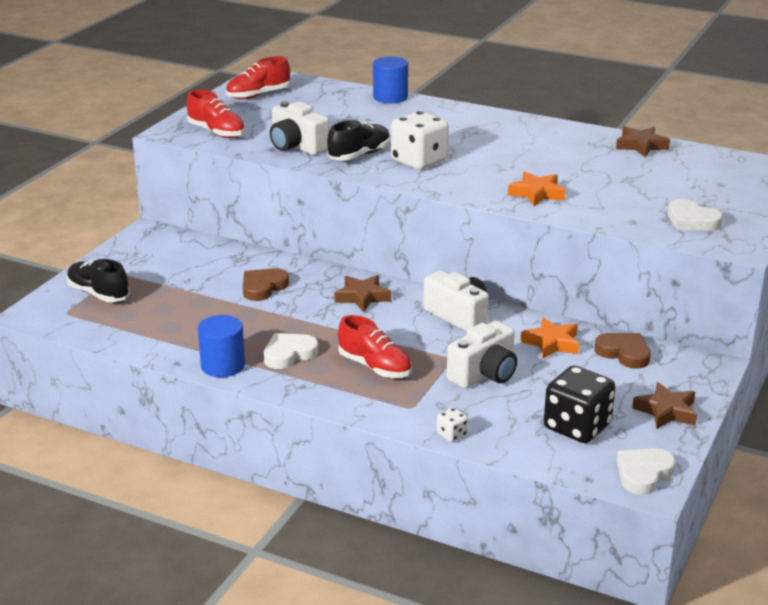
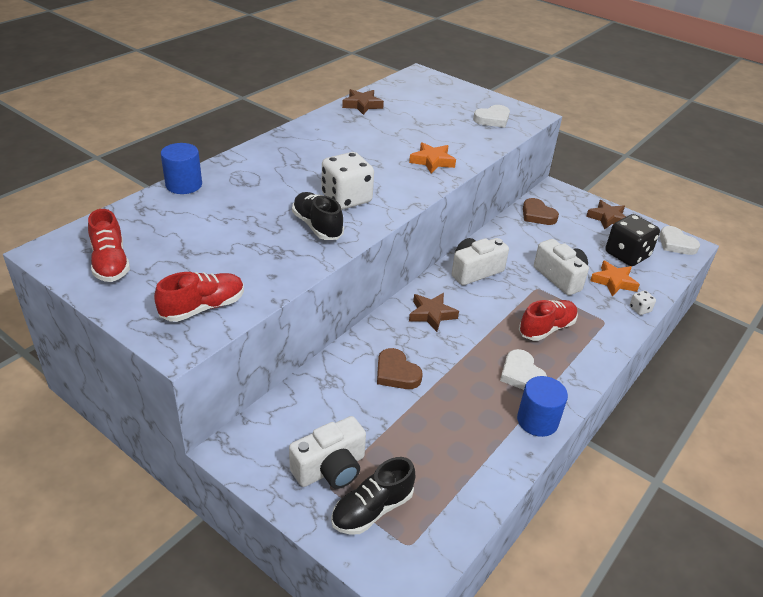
camera: 80 degrees left, 10 degrees up
(297, 146) = (276, 259): white camera -> white camera (330, 468)
(551, 343) = (521, 239): orange star -> orange star (614, 282)
(624, 353) = (537, 215): brown heart -> brown heart turned 90 degrees counterclockwise

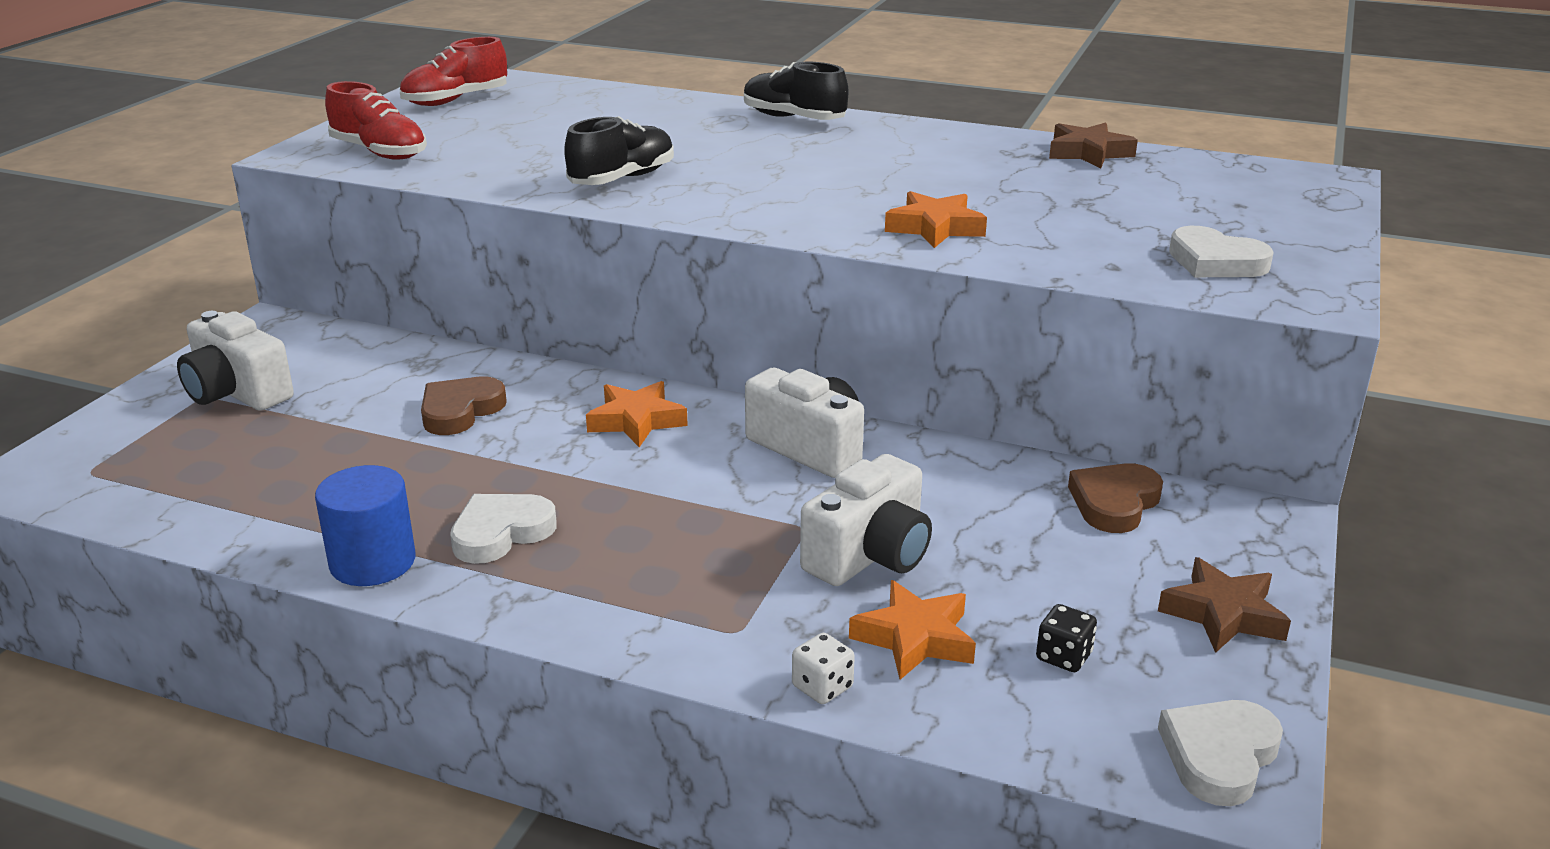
camera: 75 degrees right, 10 degrees down
(184, 185) = (671, 98): blue cylinder -> none
(346, 198) = (725, 185): white dice -> none
(372, 509) = (158, 434): black shoe -> black shoe (793, 118)
(431, 314) = (636, 421): brown star -> orange star
(546, 328) = (663, 551): red shoe -> none
(627, 255) = (1063, 657): black dice -> black dice, size x0.44

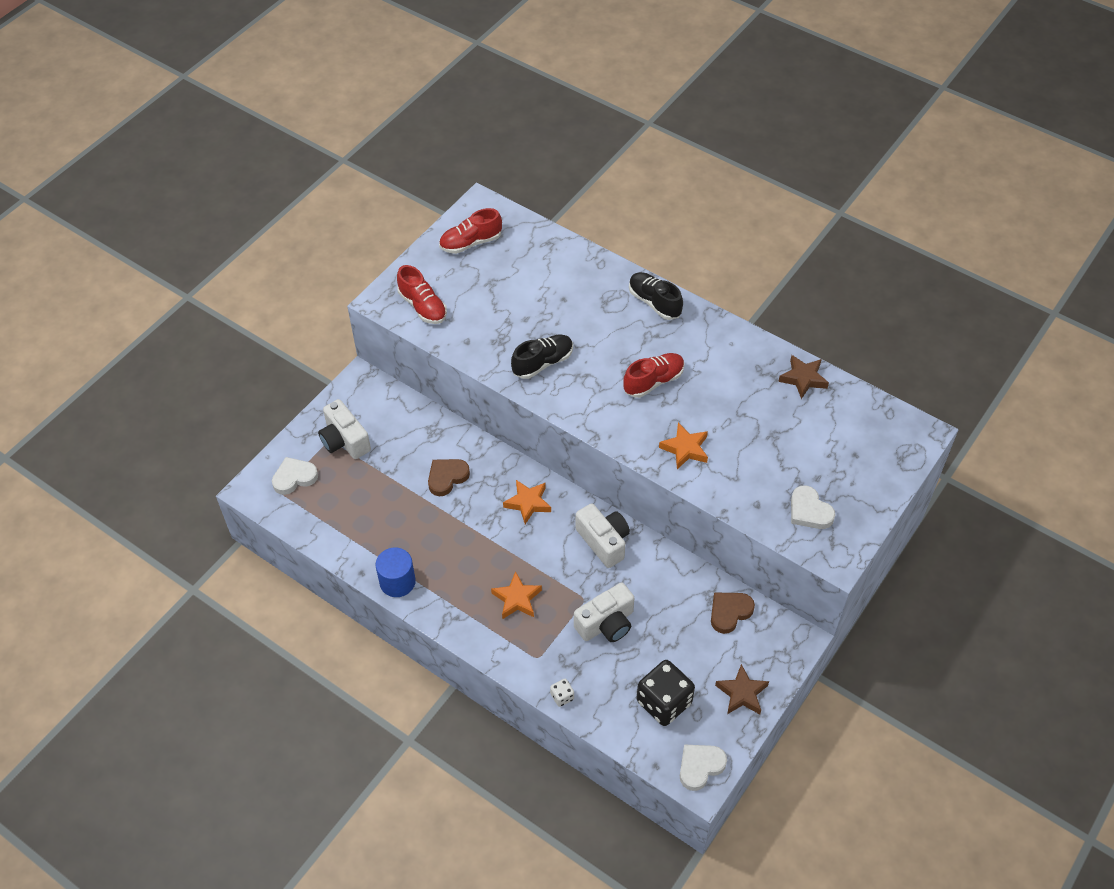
camera: 15 degrees right, 25 degrees up
(501, 533) = (453, 574): white heart -> white heart (294, 477)
(834, 177) = (653, 381): none -> red shoe
(915, 638) = (608, 678): orange star -> orange star (517, 599)
(1063, 657) = (664, 702): black dice -> black dice, size x2.27

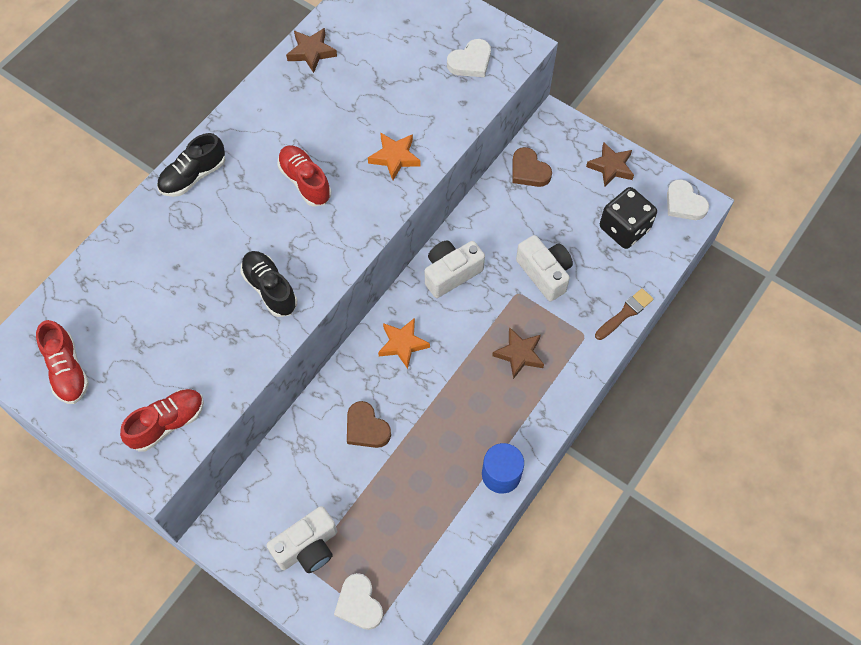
camera: 90 degrees left, 10 degrees up
(517, 599) = (519, 354): orange star -> brown star
(562, 696) = (625, 313): white dice -> brown brush

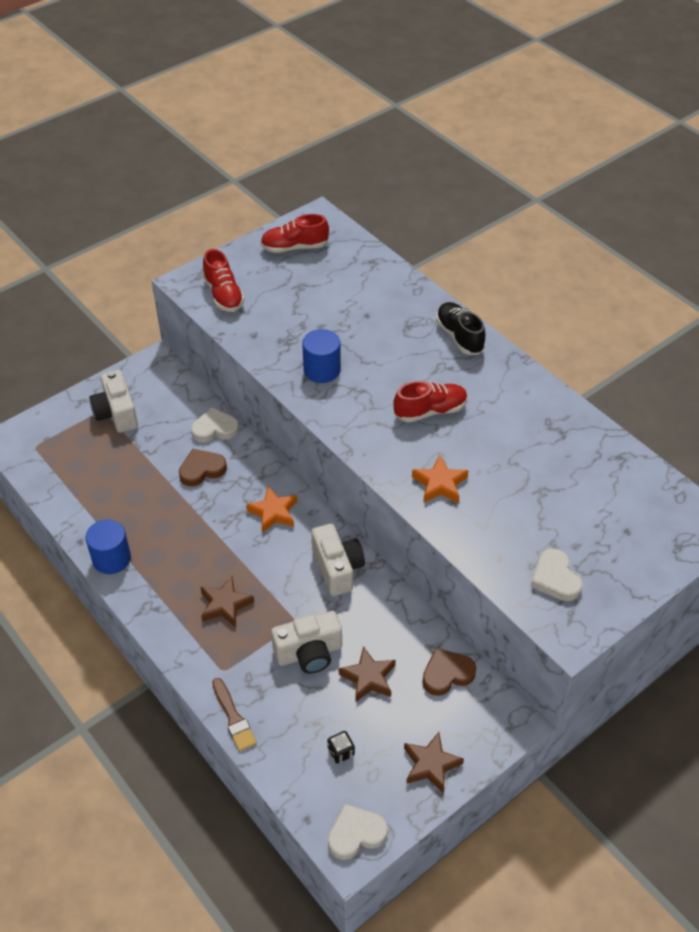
camera: 105 degrees right, 15 degrees down
(270, 289) = (322, 370): black shoe -> blue cylinder
(311, 52) = (594, 442): brown star -> brown star (368, 678)
(359, 604) = (54, 437): white heart -> white heart (215, 429)
(624, 228) = (341, 752): black dice -> black dice, size x0.44

